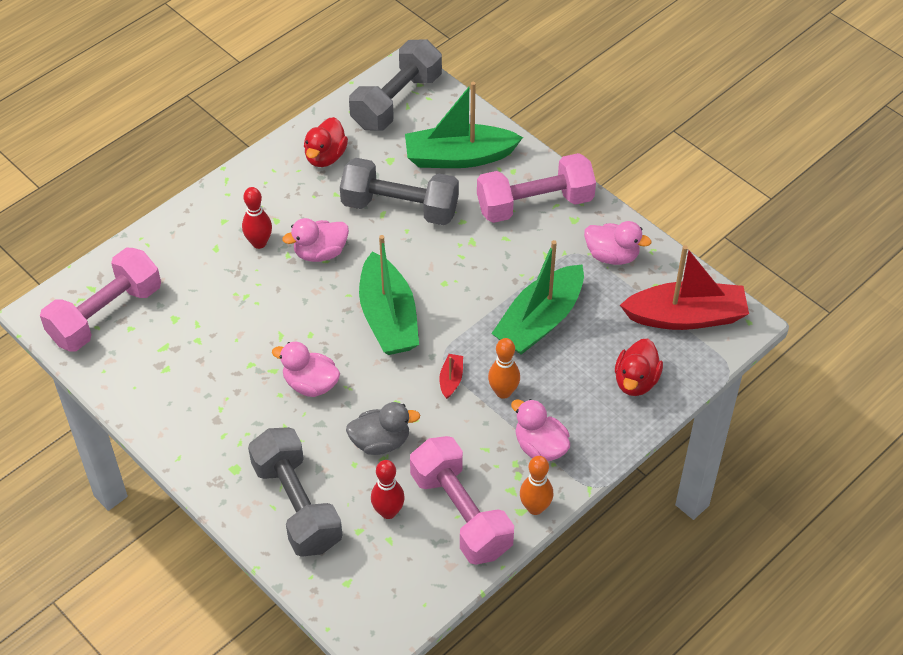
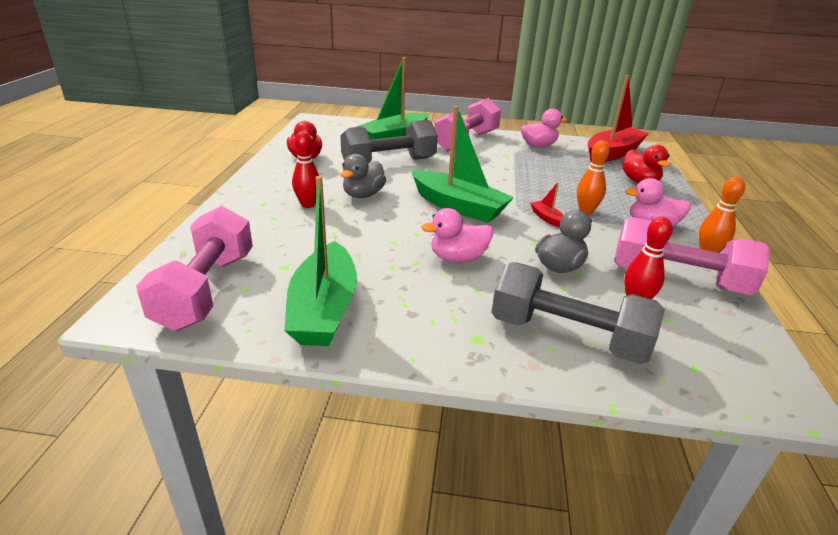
camera: 40 degrees left, 20 degrees down
(320, 253) = (363, 195): pink duck -> grey duck
(396, 101) = (324, 129): grey dumbbell -> none
(540, 320) = (548, 177): green boat -> green boat (324, 308)

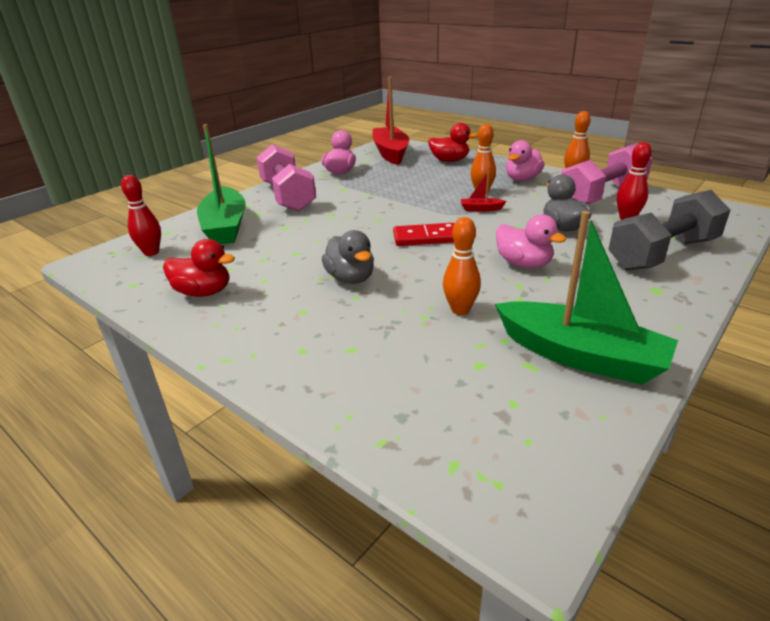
camera: 55 degrees left, 0 degrees up
(206, 290) = (500, 435): pink dumbbell -> none
(308, 204) = (339, 318): red bowling pin -> red bowling pin (151, 252)
(353, 245) = (460, 310): none -> orange bowling pin
(389, 163) = (287, 246): grey dumbbell -> none
(458, 206) = (426, 238): green boat -> red domino
(458, 258) = (523, 264): pink duck -> pink duck turned 60 degrees counterclockwise

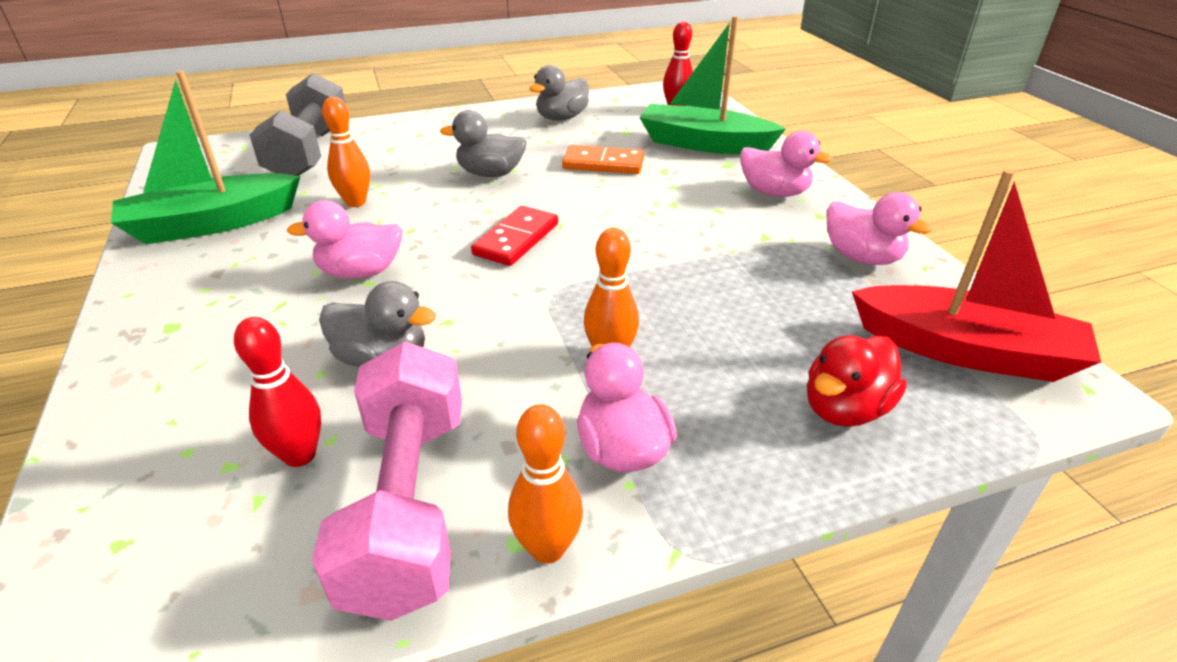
camera: 120 degrees right, 5 degrees up
(203, 292) = (561, 118): red duck -> grey duck
(288, 196) = (774, 193): pink dumbbell -> pink duck
(291, 247) = (603, 164): none -> orange domino
(481, 209) = (544, 320): red boat -> none
(662, 254) = (188, 396): grey dumbbell -> grey dumbbell (310, 153)

